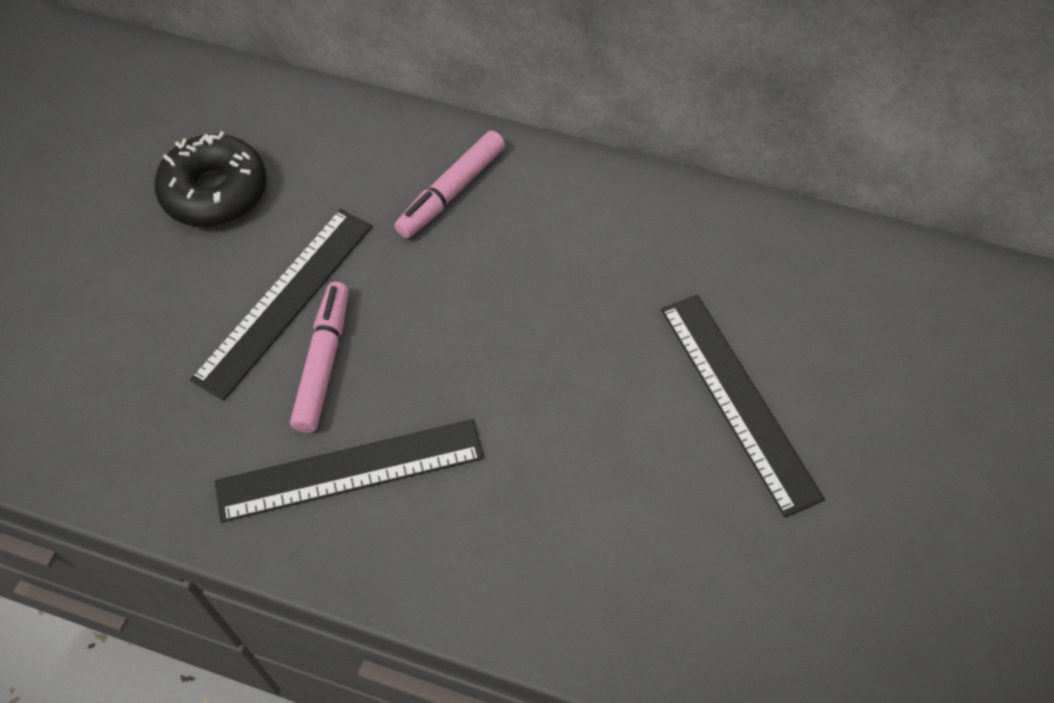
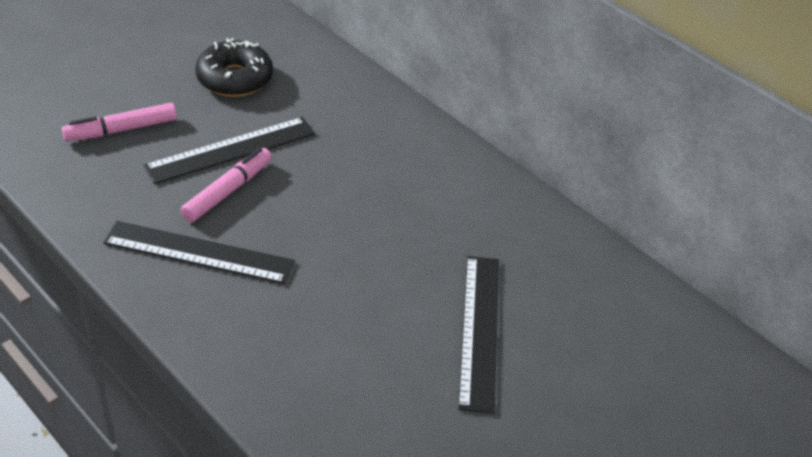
camera: 25 degrees right, 15 degrees down
(451, 192) = (379, 137): pink marker -> pink marker (121, 130)

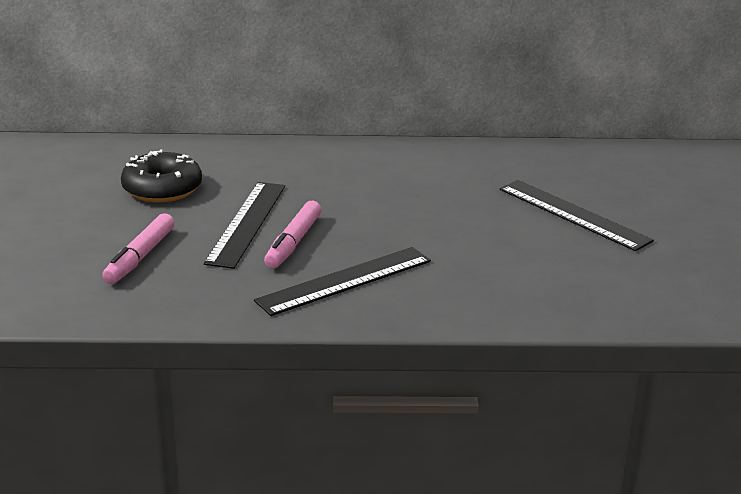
camera: 45 degrees left, 15 degrees down
(228, 191) = (293, 243): pink marker -> pink marker turned 150 degrees counterclockwise

